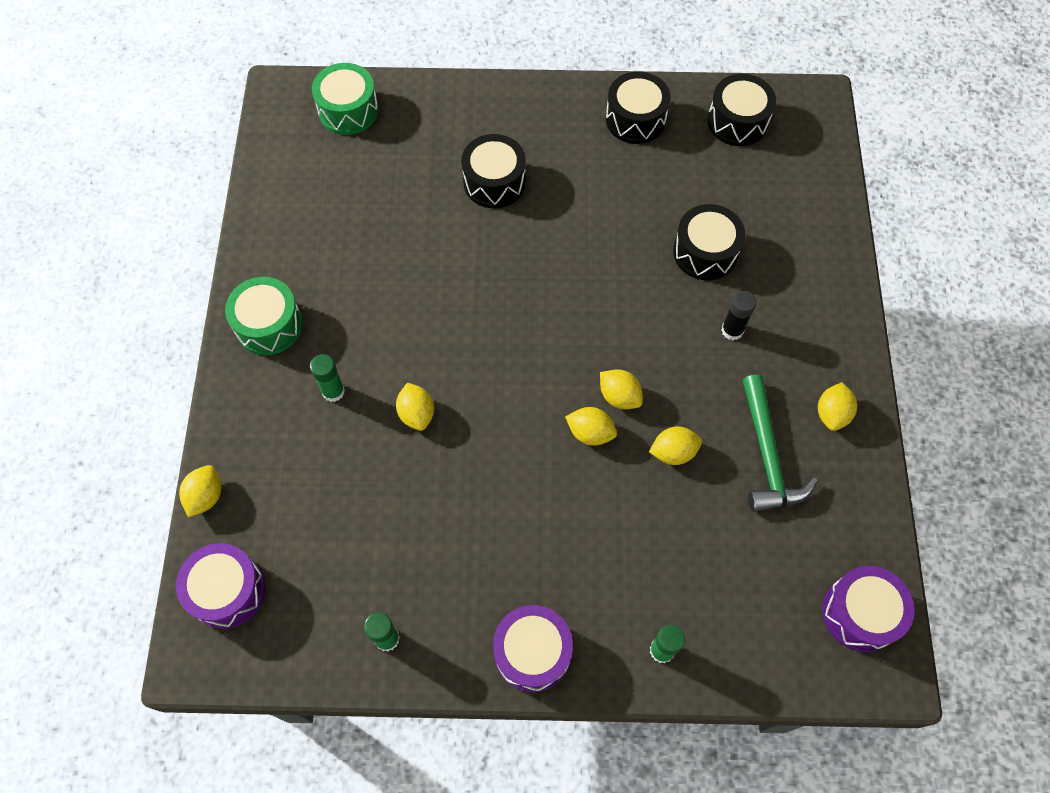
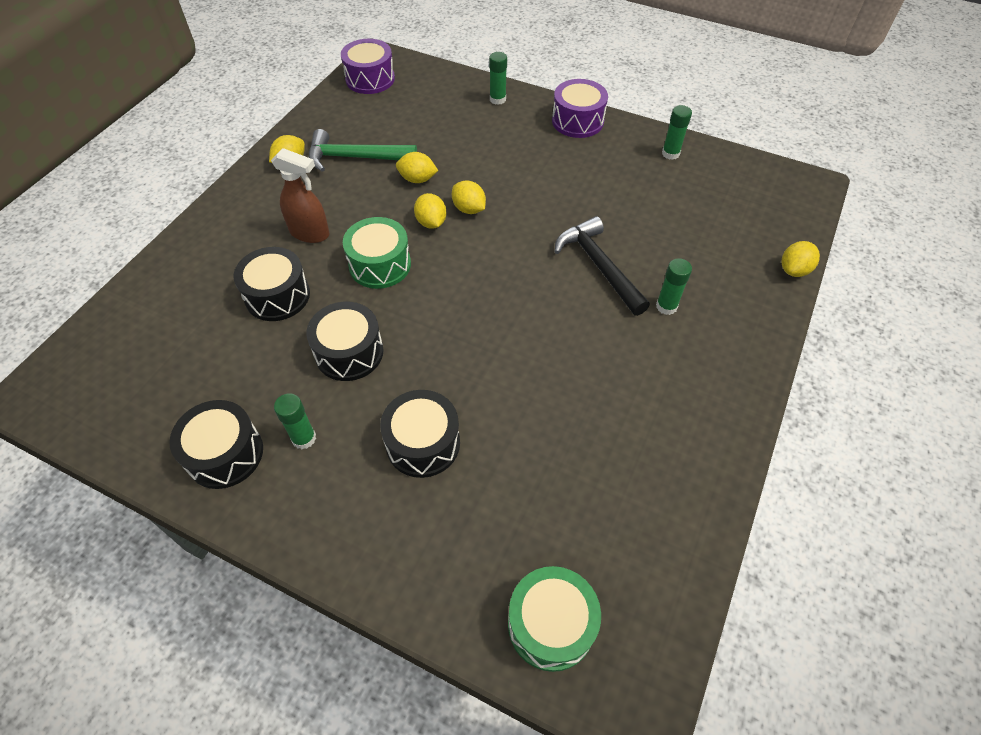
camera: 155 degrees left, 10 degrees down
(227, 591) = (781, 210): purple drum -> none
(269, 325) = (715, 385): green drum -> green drum (380, 265)
(416, 414) = (599, 266): yellow lemon -> black hammer
(587, 151) = (304, 438): none -> green glue stick
(732, 330) = (310, 233): black glue stick -> brown spray bottle
(737, 121) = (129, 405): black drum -> black drum (349, 352)
(767, 455) = (355, 157): green hammer -> green hammer turned 105 degrees counterclockwise

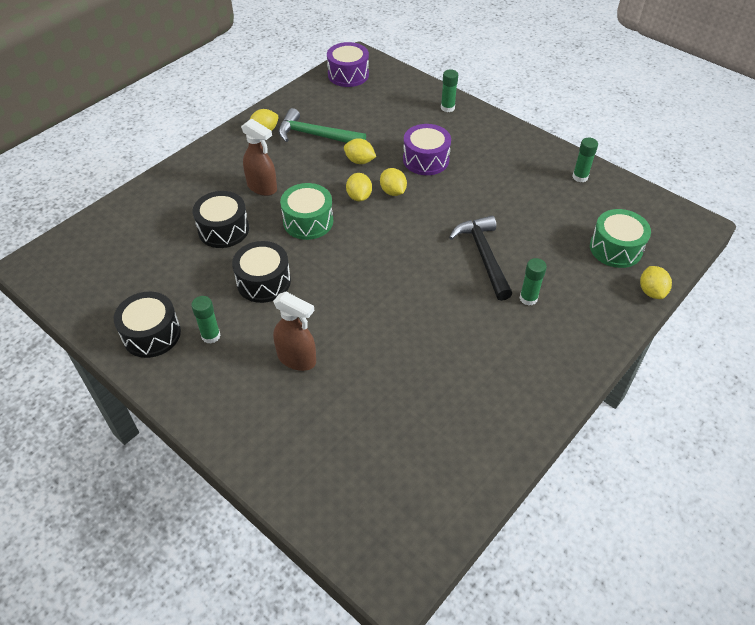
camera: 15 degrees right, 5 degrees down
(423, 443) = (297, 359): black drum -> brown spray bottle
(551, 624) = (349, 507): green drum -> green drum (615, 248)
(577, 121) = (509, 136): purple drum -> purple drum (426, 160)
(794, 270) = (651, 291): yellow lemon -> yellow lemon turned 60 degrees counterclockwise

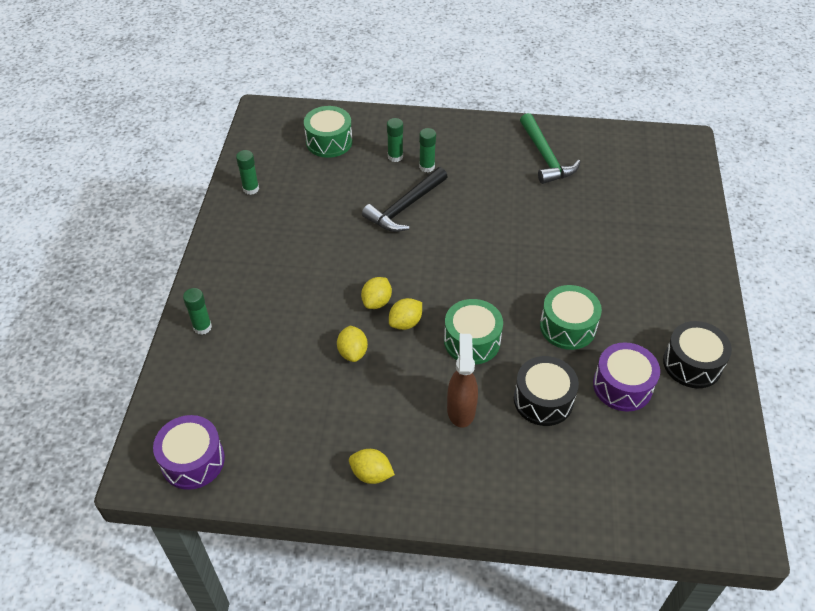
camera: 125 degrees left, 0 degrees up
(211, 336) = (650, 324): green glue stick -> green glue stick (395, 156)
(263, 282) = (567, 327): black drum -> green drum
(297, 359) = (610, 259): brown spray bottle -> none
(316, 135) = (340, 417): green hammer -> green hammer (545, 157)
(426, 160) = (308, 301): purple drum -> purple drum (622, 386)
(651, 291) = (361, 113): yellow lemon -> none

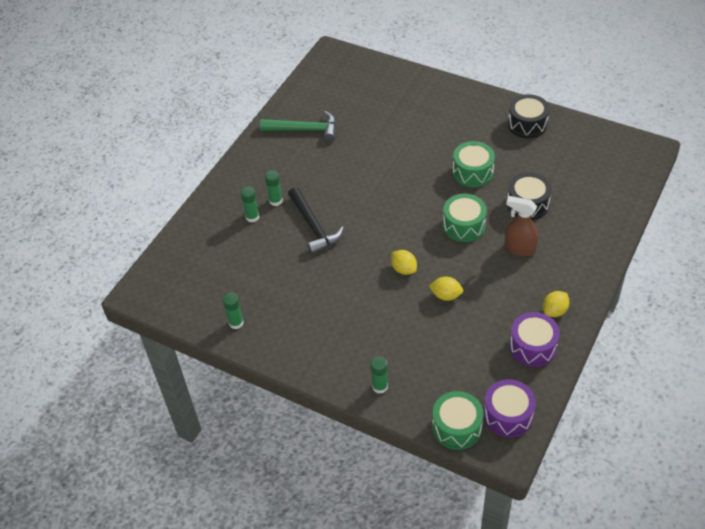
camera: 65 degrees left, 0 degrees up
(329, 142) = (208, 255): green drum -> green drum (457, 427)
(405, 323) = (431, 257): yellow lemon -> none
(622, 386) = (531, 162): purple drum -> purple drum (532, 347)

